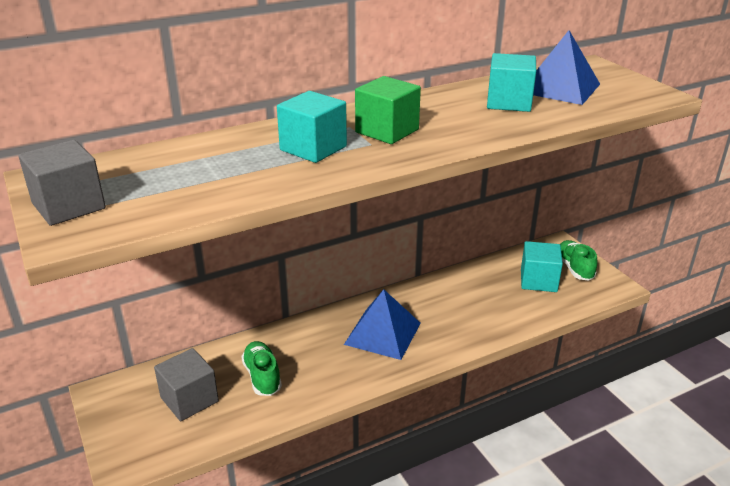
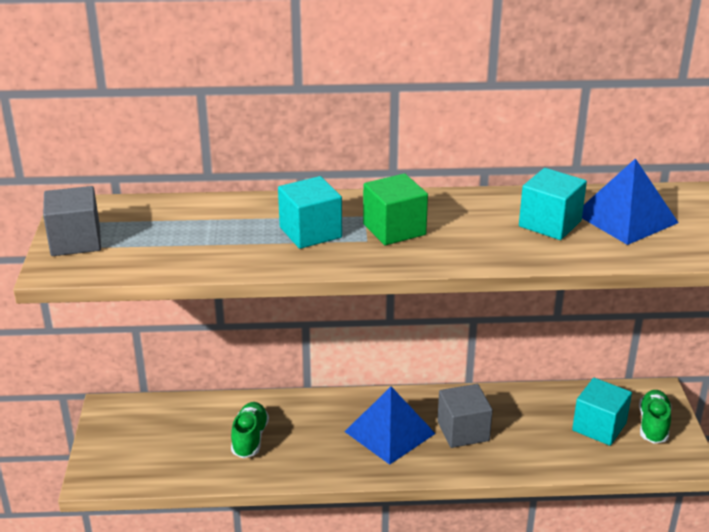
camera: 25 degrees right, 0 degrees up
(189, 399) = (175, 439): grey cube -> grey cube (463, 431)

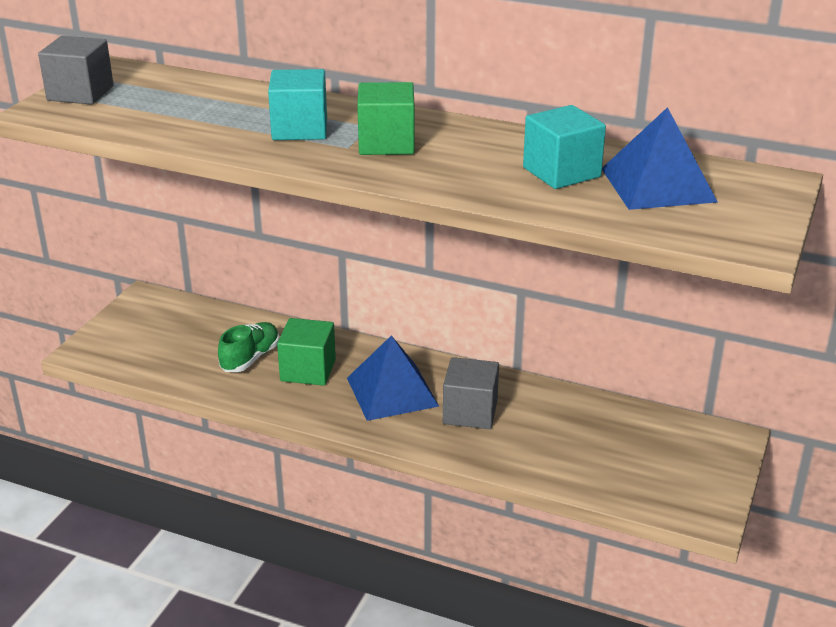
camera: 25 degrees right, 0 degrees up
(307, 434) = (308, 370): none -> green cube
(599, 427) = (628, 451): turquoise cube -> none
(653, 425) = (695, 468): green shoe -> none

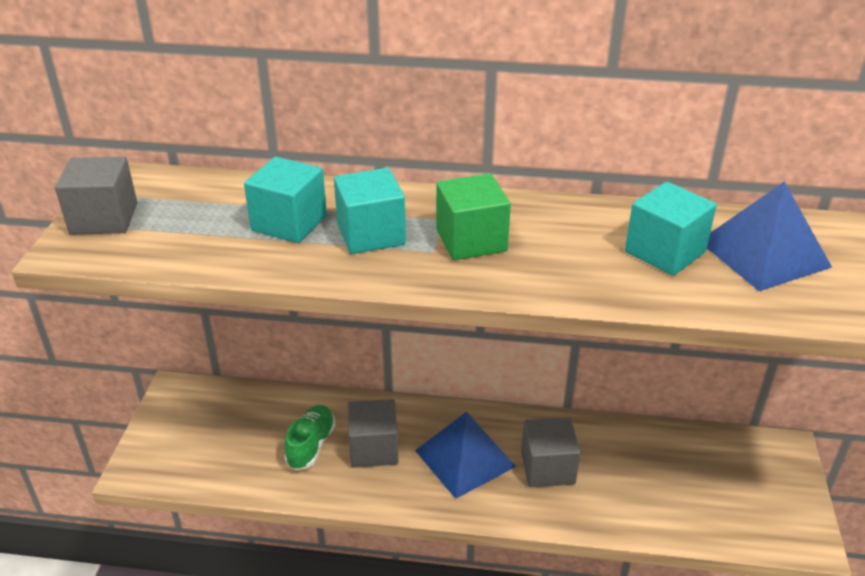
camera: 15 degrees left, 5 degrees up
(233, 113) = (289, 223): none -> turquoise cube
(308, 370) = (374, 449): green cube -> grey cube

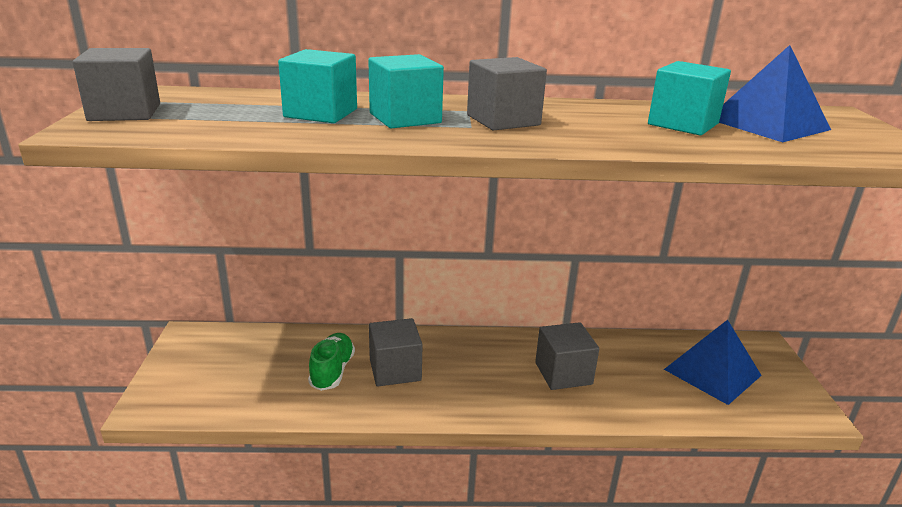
camera: 10 degrees left, 10 degrees down
(464, 458) = (484, 371): blue pyramid -> blue pyramid (712, 372)
(471, 240) = (503, 120): green cube -> grey cube

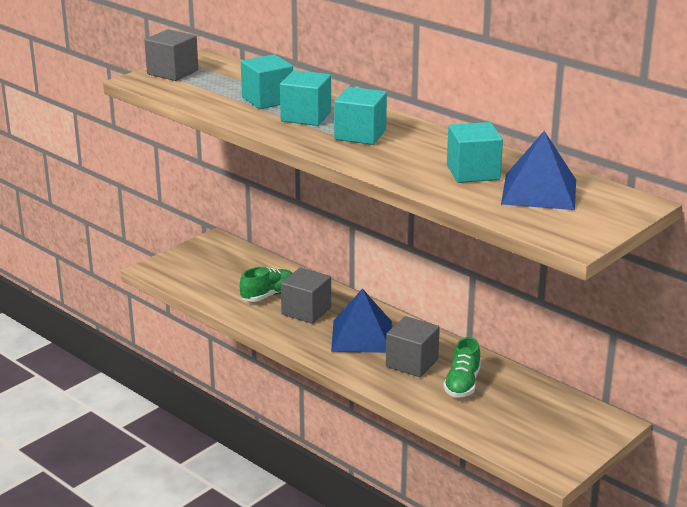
camera: 45 degrees right, 0 degrees up
(503, 120) = (360, 135): grey cube -> turquoise cube
(629, 371) = (462, 384): none -> green shoe
(712, 372) = (526, 414): blue pyramid -> blue pyramid (361, 336)

